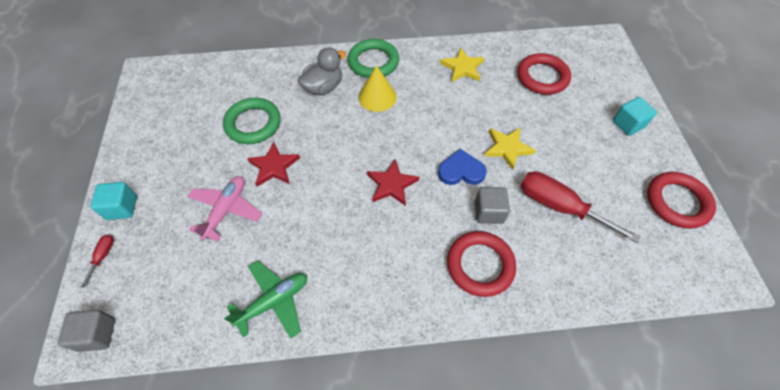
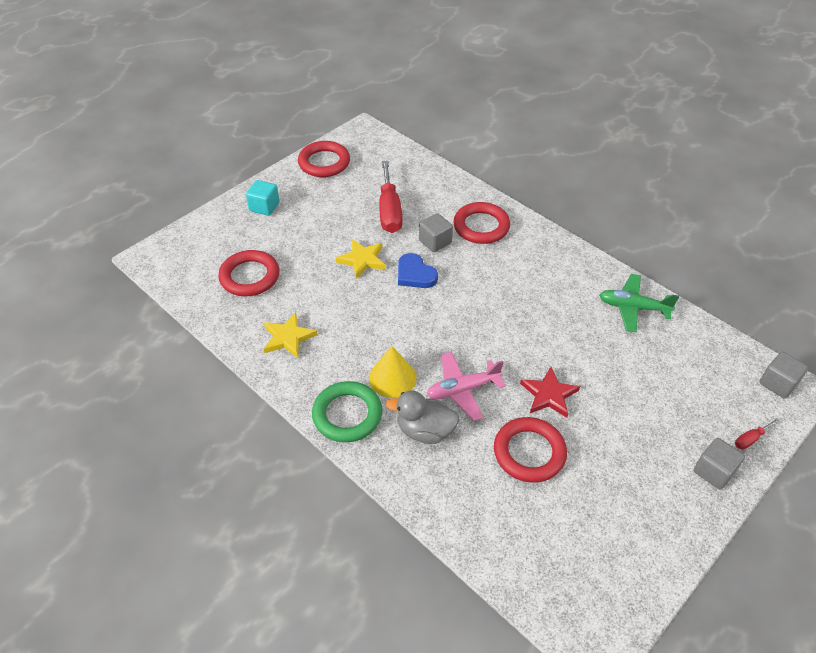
camera: 130 degrees left, 10 degrees down
(122, 207) = (713, 471): turquoise cube -> grey cube
(226, 210) = (620, 393): pink plane -> pink plane (462, 390)
(253, 123) = (529, 452): green ring -> red ring
(391, 184) = (474, 306): red star -> none

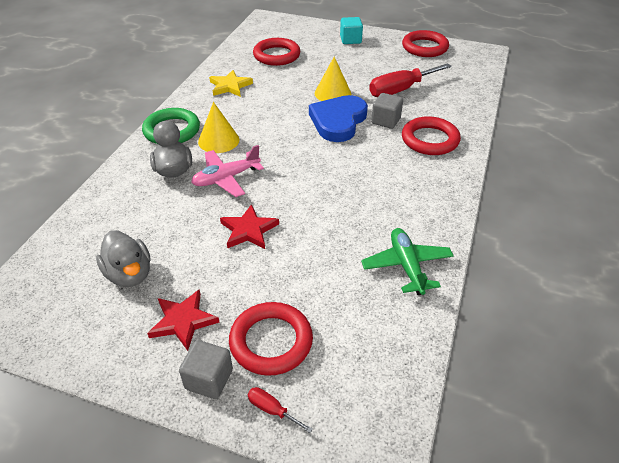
camera: 65 degrees right, 5 degrees down
(362, 260) = (332, 93): yellow star -> yellow cone
(415, 274) = (338, 121): blue heart -> blue heart, size x1.57
(462, 390) = (226, 178): pink plane -> pink plane turned 75 degrees counterclockwise
(529, 452) = (176, 233): red ring -> red ring (271, 341)
(573, 504) = (129, 274): none -> grey duck
(646, 474) = (183, 321): none -> red star
(777, 383) = (379, 428): grey cube -> none

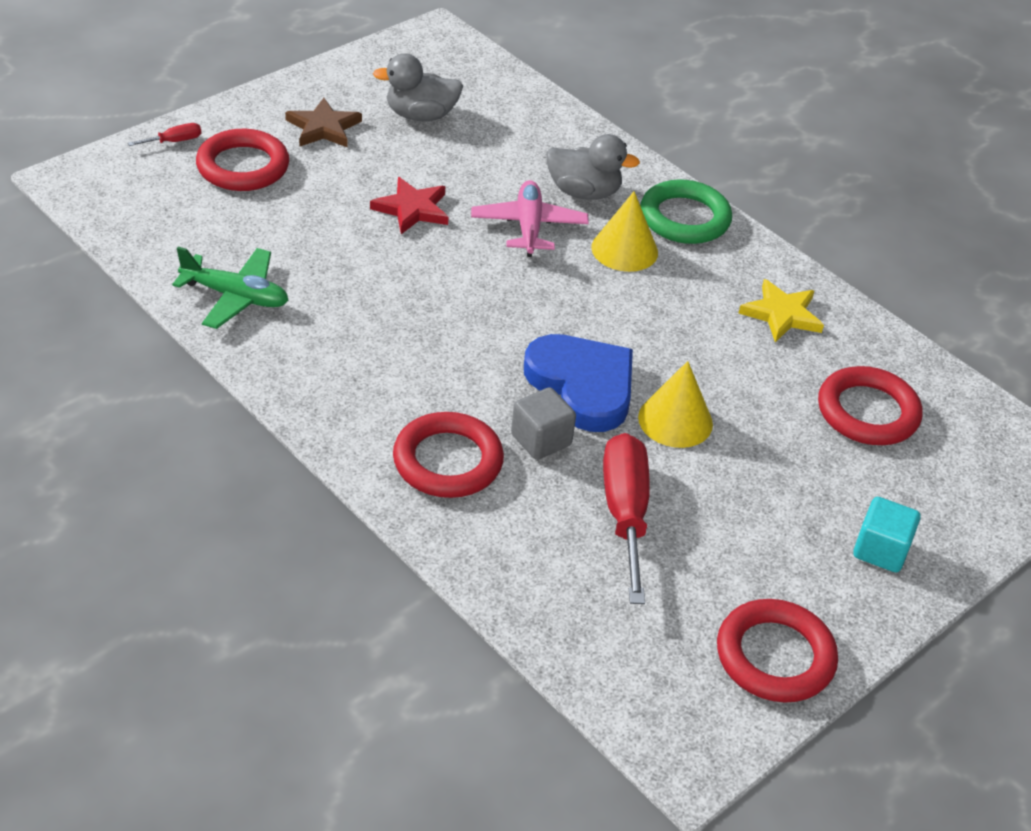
camera: 115 degrees right, 0 degrees up
(183, 321) = (323, 128): red star -> brown star
(209, 379) = (242, 121): grey cube -> none

